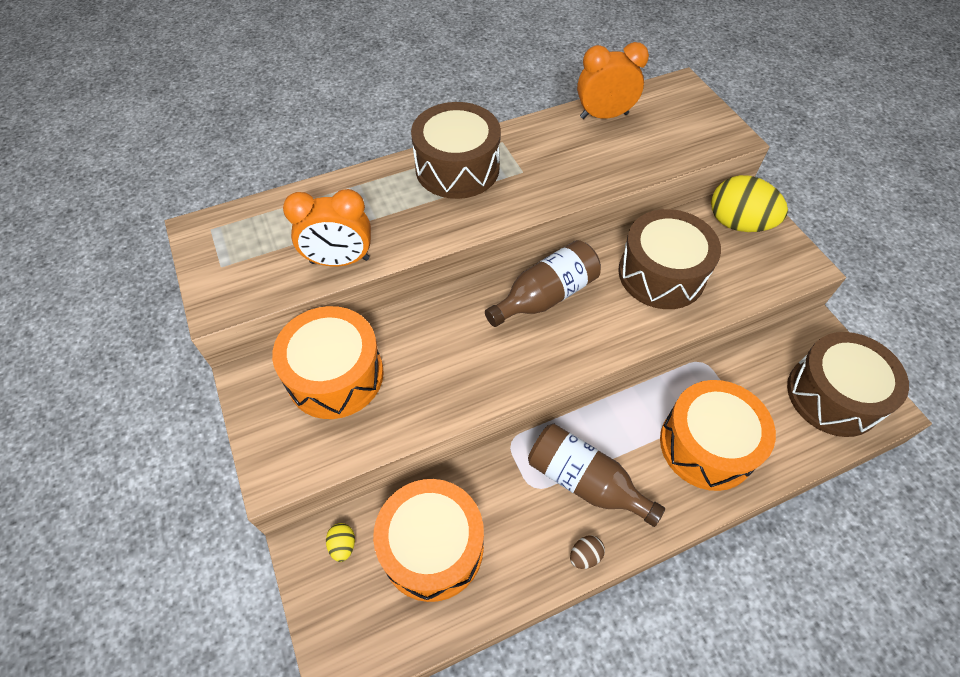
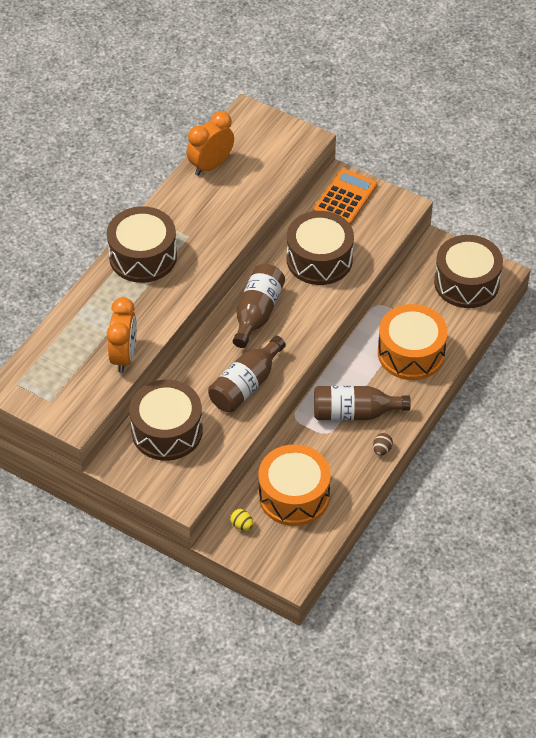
camera: 35 degrees left, 5 degrees down
(335, 375) = (167, 431): orange drum -> brown drum
(340, 260) = (124, 356): orange clock -> orange clock turned 45 degrees counterclockwise
(466, 373) = (246, 385): none -> brown bottle
(738, 223) = (345, 198): yellow egg -> orange calculator

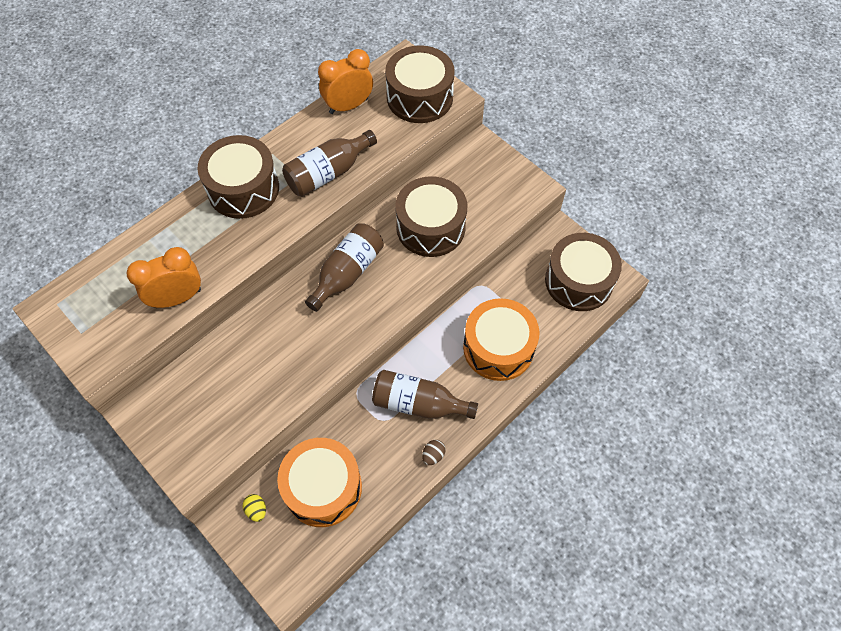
camera: 15 degrees right, 10 degrees up
(124, 356) = (177, 298): orange clock -> orange clock turned 135 degrees counterclockwise
(167, 431) = (205, 388): brown drum -> brown drum (419, 97)
(246, 385) = (306, 354): brown bottle -> brown bottle (328, 173)
(345, 198) = (478, 167): orange calculator -> none

